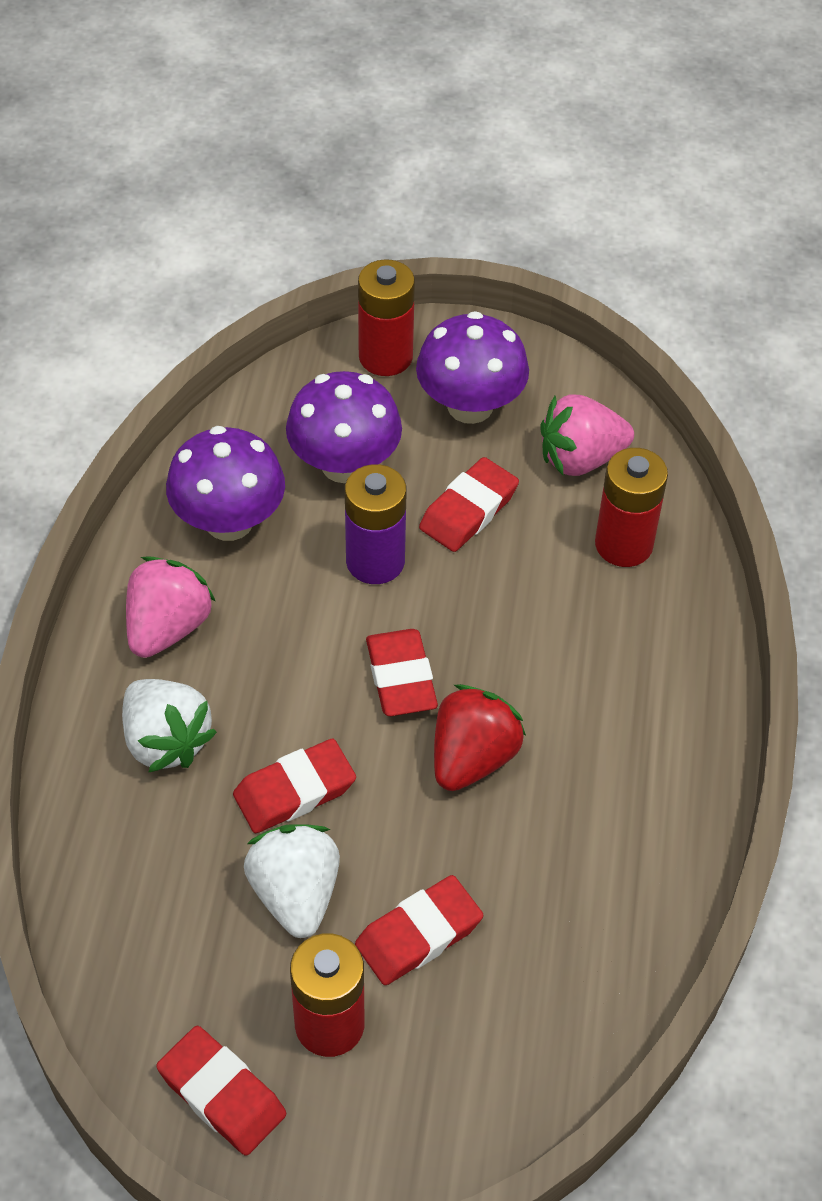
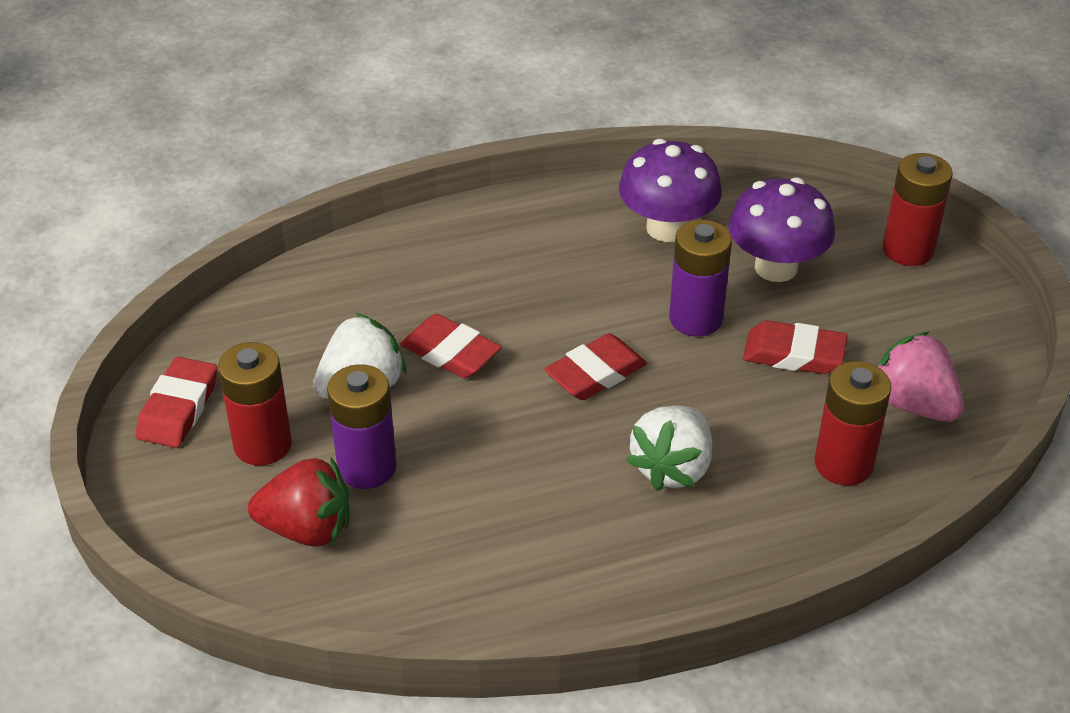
camera: 65 degrees right, 10 degrees down
(166, 741) = (448, 271): white strawberry -> white strawberry (672, 468)
(168, 627) = (546, 234): pink strawberry -> none
(419, 935) = (367, 467): red eraser -> purple battery
(470, 406) = (904, 316): purple mushroom -> none
(472, 758) = (549, 442): red strawberry -> red strawberry (307, 529)

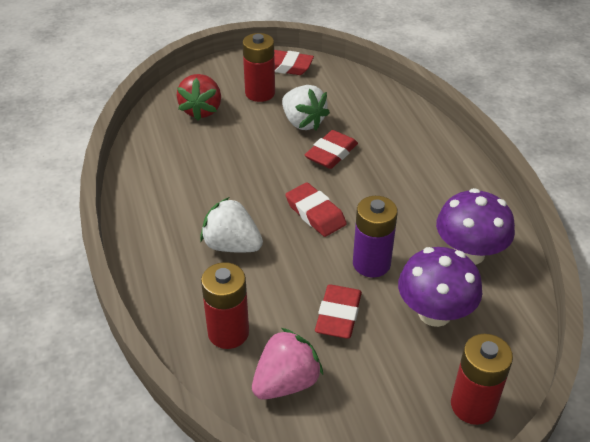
camera: 90 degrees right, 0 degrees up
(367, 467) = (241, 127): purple battery -> none

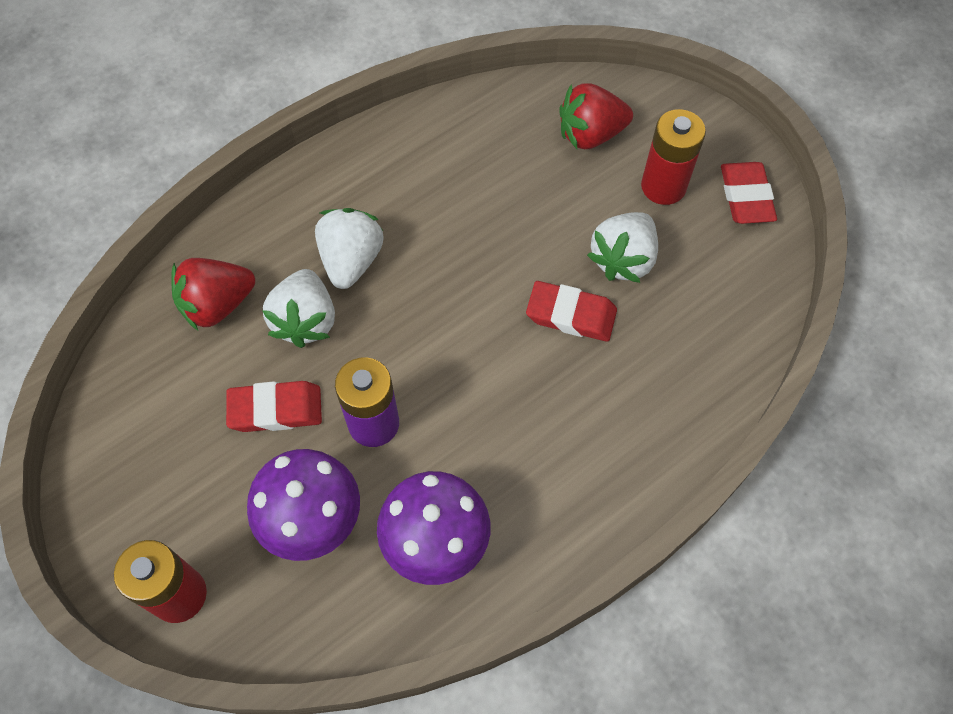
camera: 70 degrees right, 20 degrees up
(228, 332) = (217, 305): red battery -> red strawberry
(270, 282) = (305, 321): none -> white strawberry
(286, 382) = (164, 385): pink strawberry -> none
(315, 213) = (442, 332): red eraser -> none

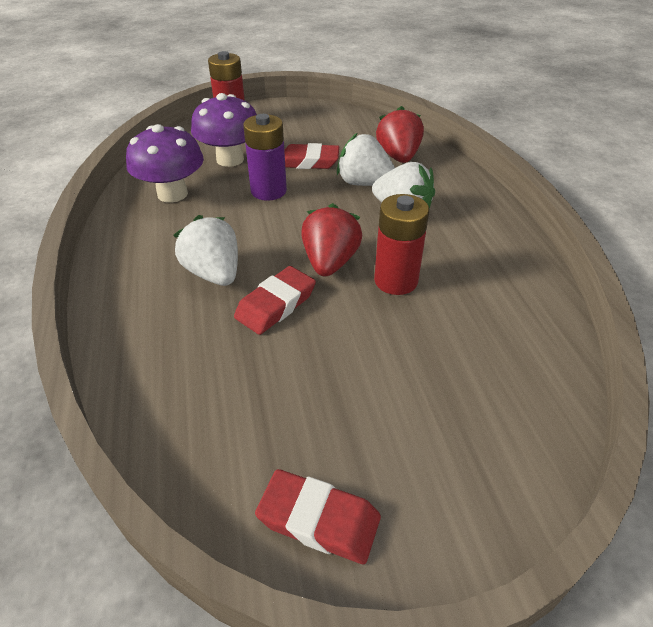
camera: 115 degrees right, 20 degrees down
(276, 409) = (309, 162): red eraser -> red eraser turned 75 degrees clockwise
(590, 135) = (479, 399): red strawberry -> red strawberry (330, 262)
(623, 259) = (306, 361): white strawberry -> white strawberry (214, 273)
(663, 186) = (377, 436): red battery -> red battery (396, 281)

